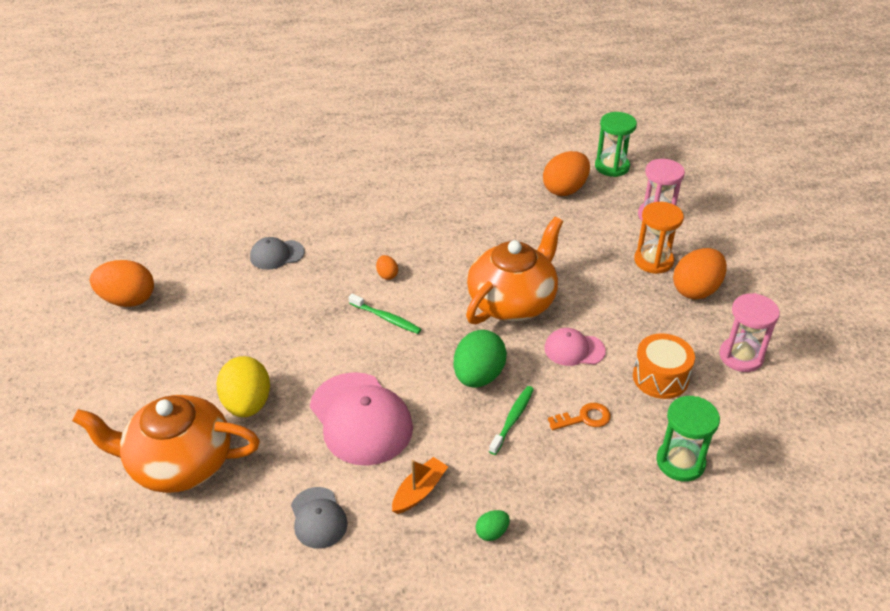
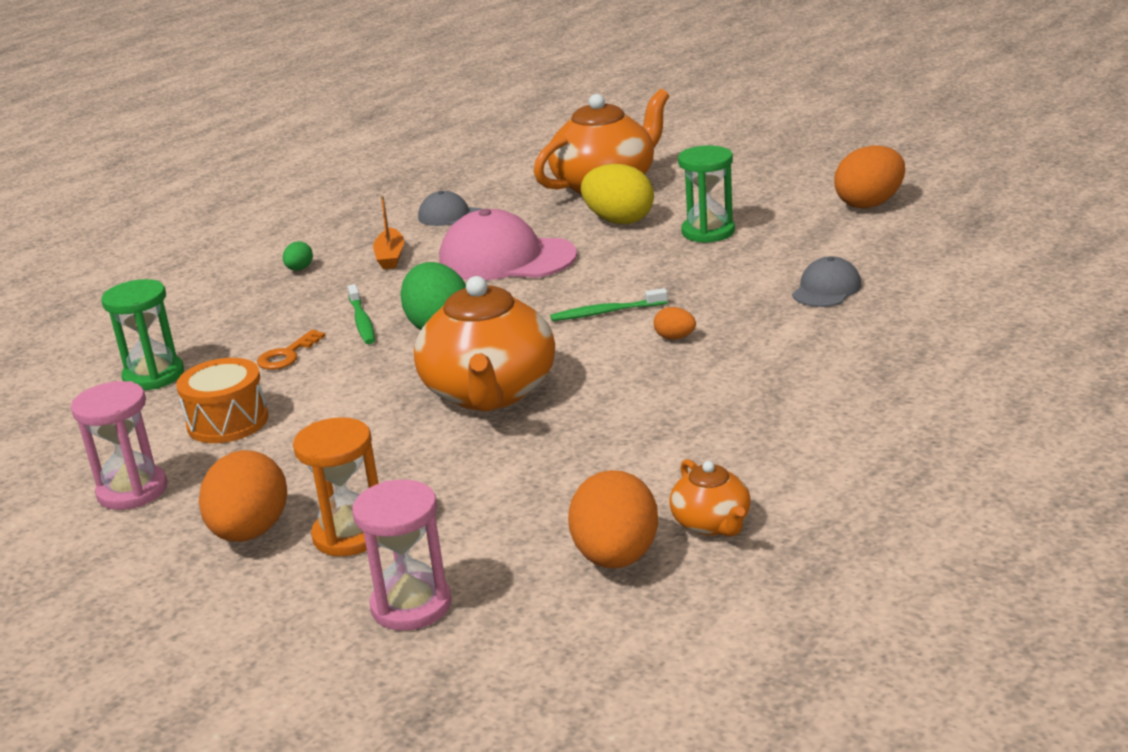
camera: 140 degrees right, 15 degrees down
(516, 181) = (712, 524): none -> orange teapot
(574, 349) = (358, 393): pink cap -> none
(612, 167) = (592, 651): green hourglass -> green hourglass (708, 232)

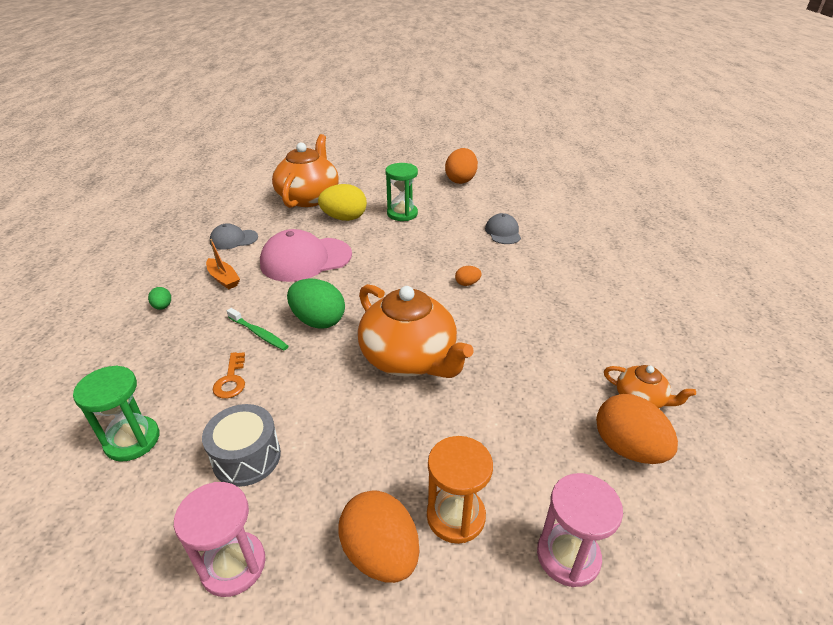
camera: 40 degrees left, 10 degrees up
(228, 422) = (246, 457): orange drum -> grey drum
(606, 312) = (409, 279): green toothbrush -> none

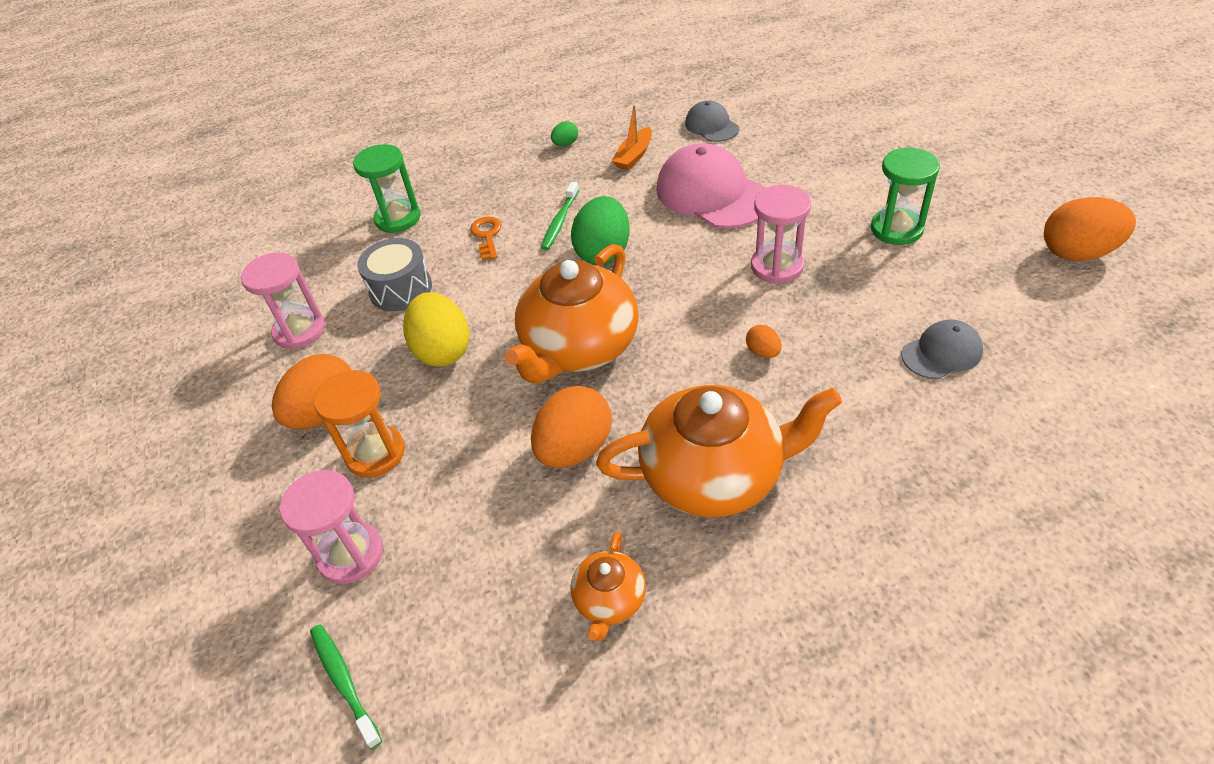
camera: 75 degrees right, 10 degrees up
(231, 380) = (487, 236): orange key -> orange key turned 105 degrees clockwise
(309, 198) = (858, 133): orange teapot -> orange teapot (714, 474)
(344, 218) = (834, 183): yellow egg -> yellow egg (443, 350)
(398, 257) = (777, 266): none -> pink hourglass
(628, 448) = (513, 593): orange egg -> orange egg (575, 449)
(699, 581) = (344, 682): none -> green toothbrush

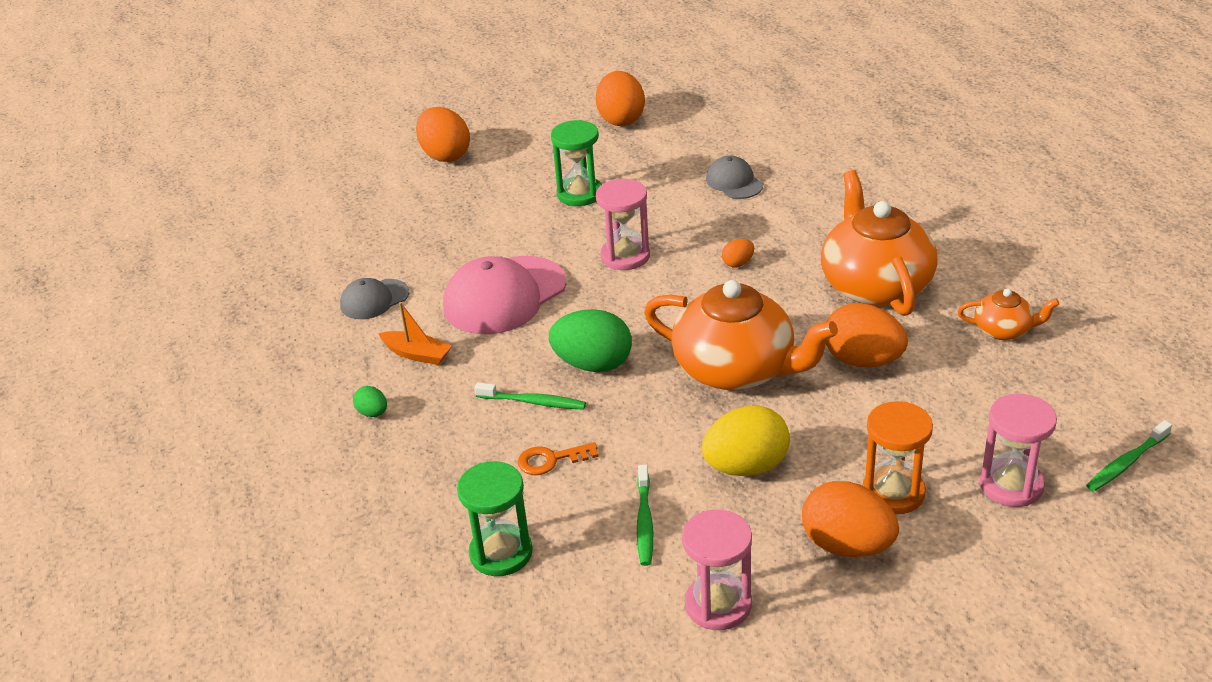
camera: 95 degrees left, 10 degrees down
(401, 289) = (644, 522): grey drum -> green toothbrush
(960, 135) = (445, 155): none -> orange egg

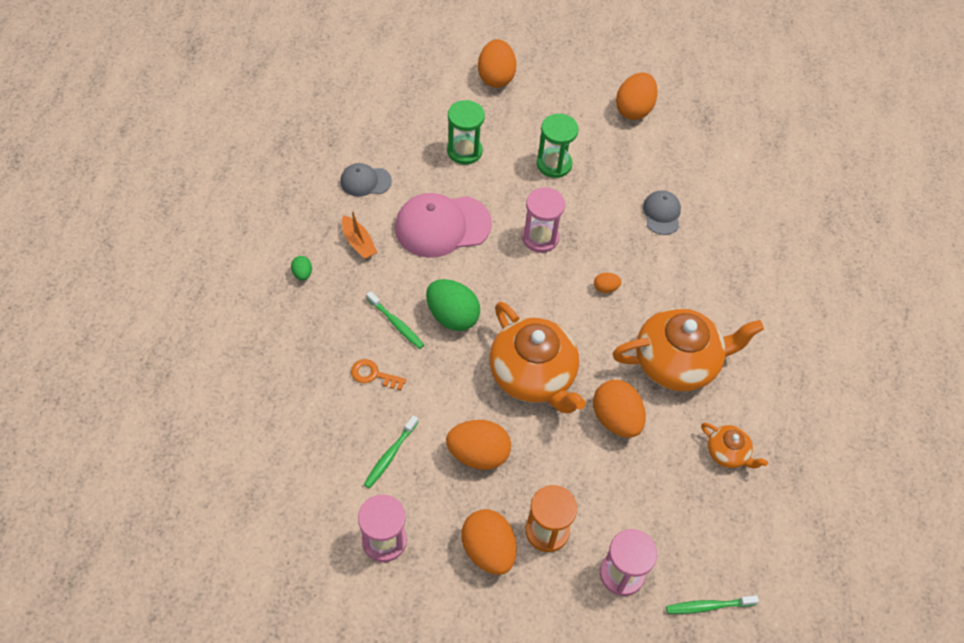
camera: 25 degrees right, 20 degrees up
(501, 553) = (298, 424): green hourglass -> green hourglass (464, 151)
(746, 467) = (478, 454): yellow egg -> orange egg
(875, 285) = (677, 362): orange teapot -> orange teapot turned 60 degrees clockwise

